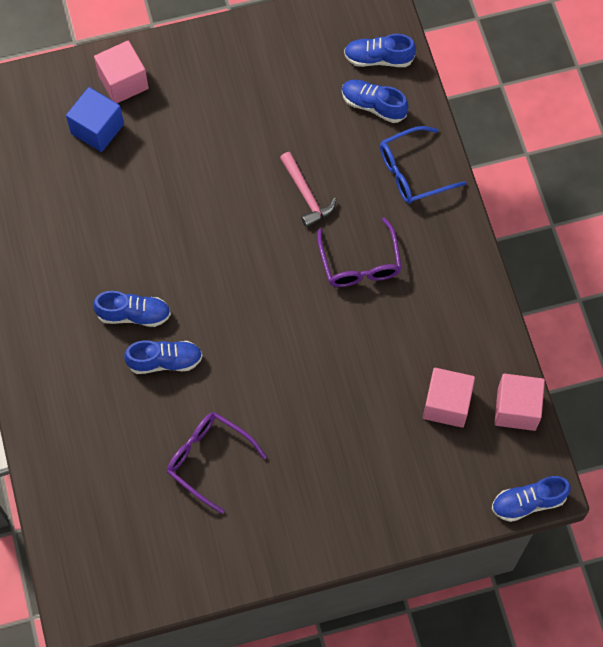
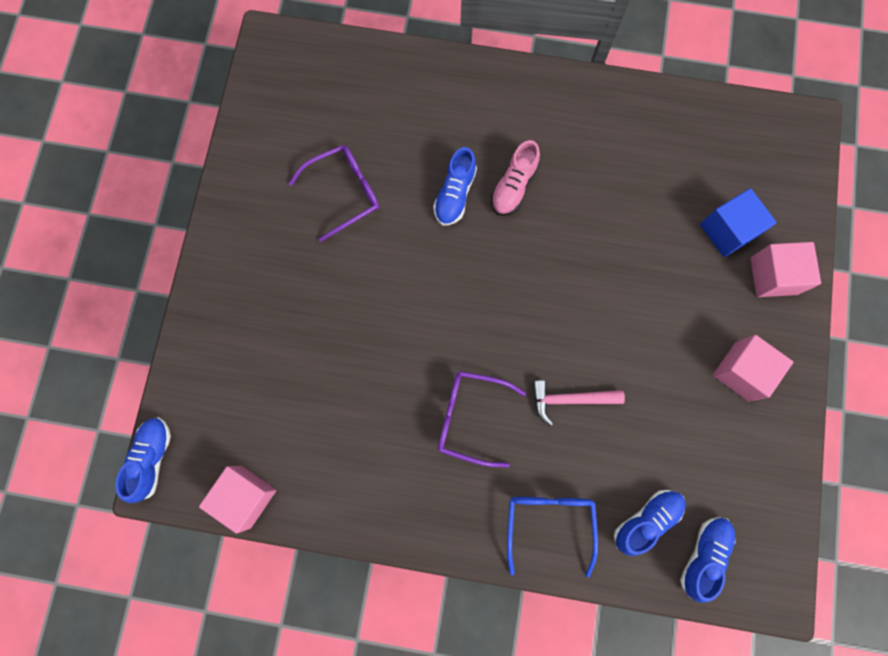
camera: 115 degrees right, 10 degrees up
(134, 314) = (513, 186): blue shoe -> pink shoe
(446, 404) = (285, 430): pink cube -> pink cube (741, 371)

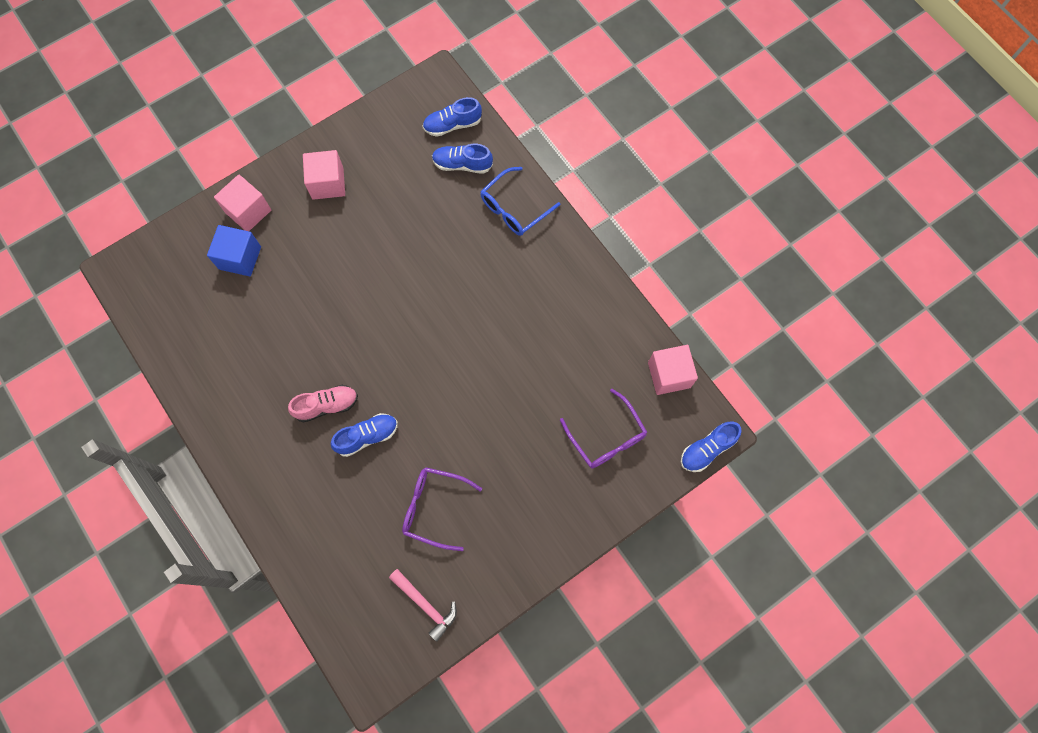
camera: 135 degrees left, 5 degrees down
(470, 417) = (499, 298): purple glasses -> purple glasses (607, 437)
(570, 399) = (434, 255): pink hammer -> pink hammer (425, 605)

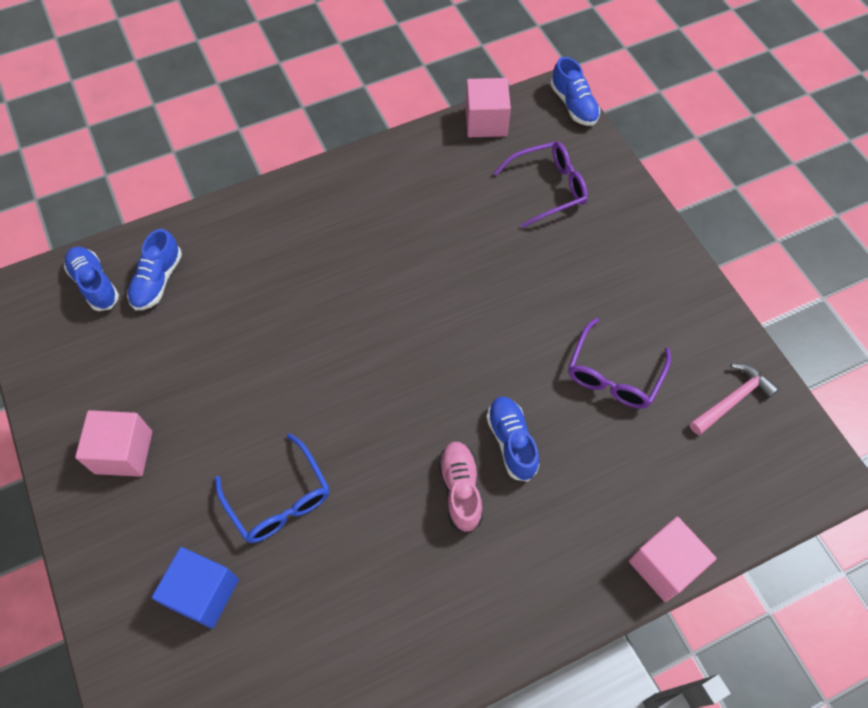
camera: 80 degrees left, 10 degrees down
(248, 211) = (129, 573): pink cube -> pink cube (664, 565)
(452, 125) = (95, 284): blue shoe -> blue shoe turned 150 degrees clockwise
(514, 208) = (240, 234): blue glasses -> blue glasses (279, 500)

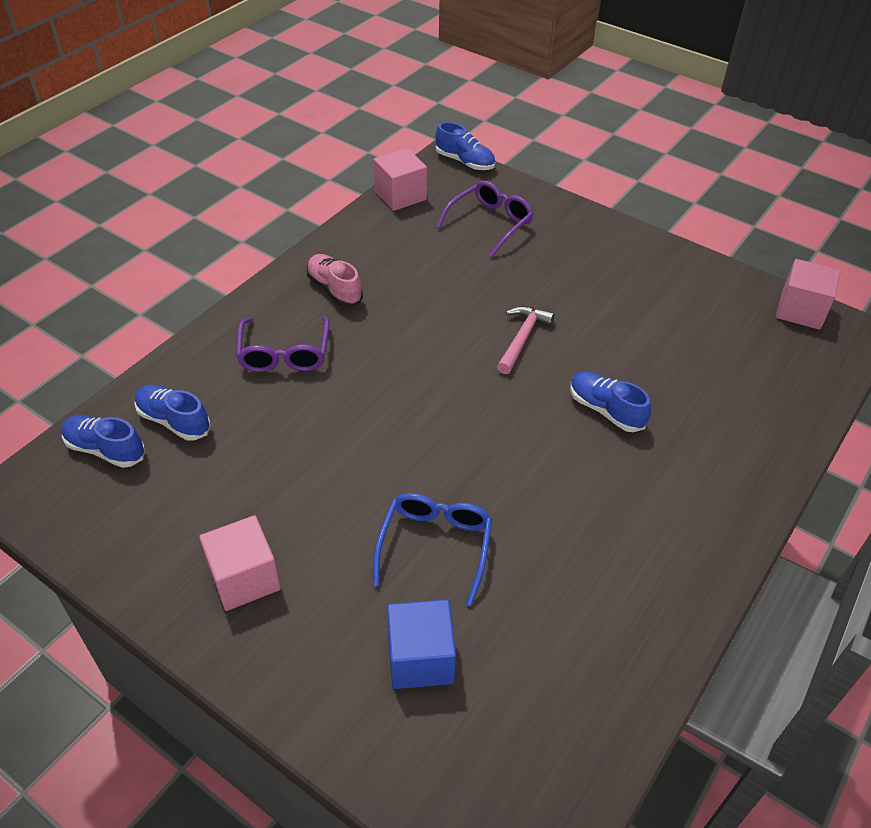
camera: 30 degrees left, 15 degrees down
(157, 281) = (174, 421): blue shoe -> blue shoe turned 135 degrees clockwise
(279, 500) = (435, 545): blue glasses -> blue glasses turned 105 degrees counterclockwise
(460, 489) = (591, 463): pink shoe -> pink shoe (334, 289)
(613, 375) = (647, 330): purple glasses -> purple glasses (284, 354)
(664, 565) = (794, 443): pink cube -> pink cube (800, 310)
(732, 400) = (748, 310): pink hammer -> pink hammer (522, 339)

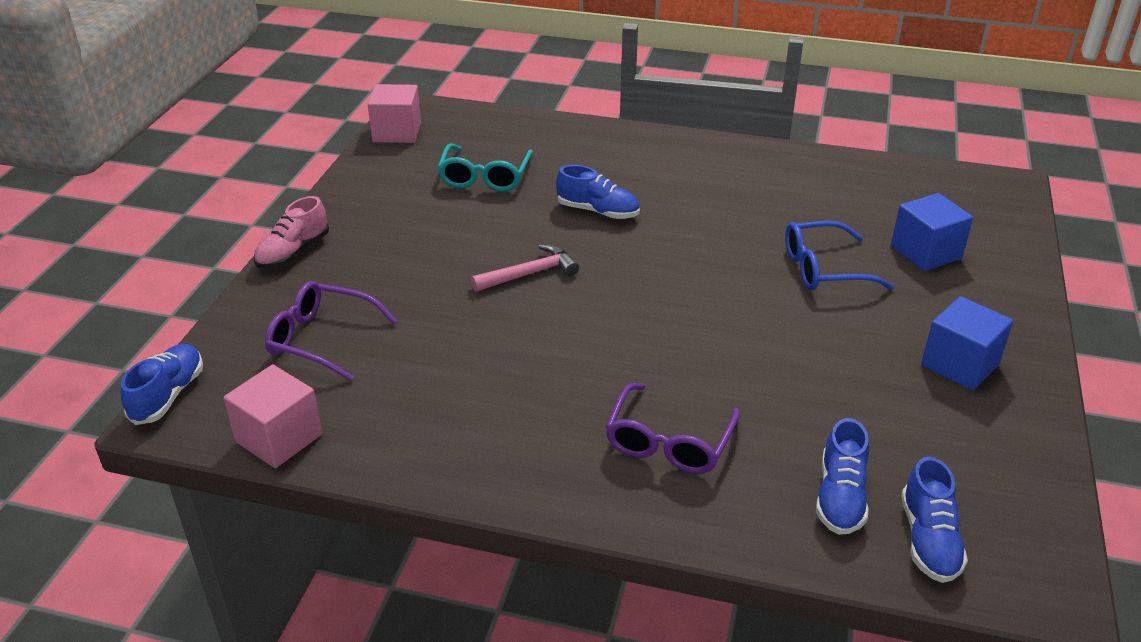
camera: 110 degrees left, 10 degrees down
(244, 578) = (960, 365): pink cube -> blue cube
(284, 354) = (669, 442): purple glasses -> purple glasses turned 135 degrees clockwise
(334, 289) = (524, 438): pink shoe -> pink shoe (293, 253)
(522, 339) = (529, 274): pink hammer -> pink hammer turned 150 degrees clockwise
(605, 410) = (598, 211): blue shoe -> blue shoe turned 90 degrees counterclockwise
(694, 349) = (485, 177): none -> turquoise glasses

